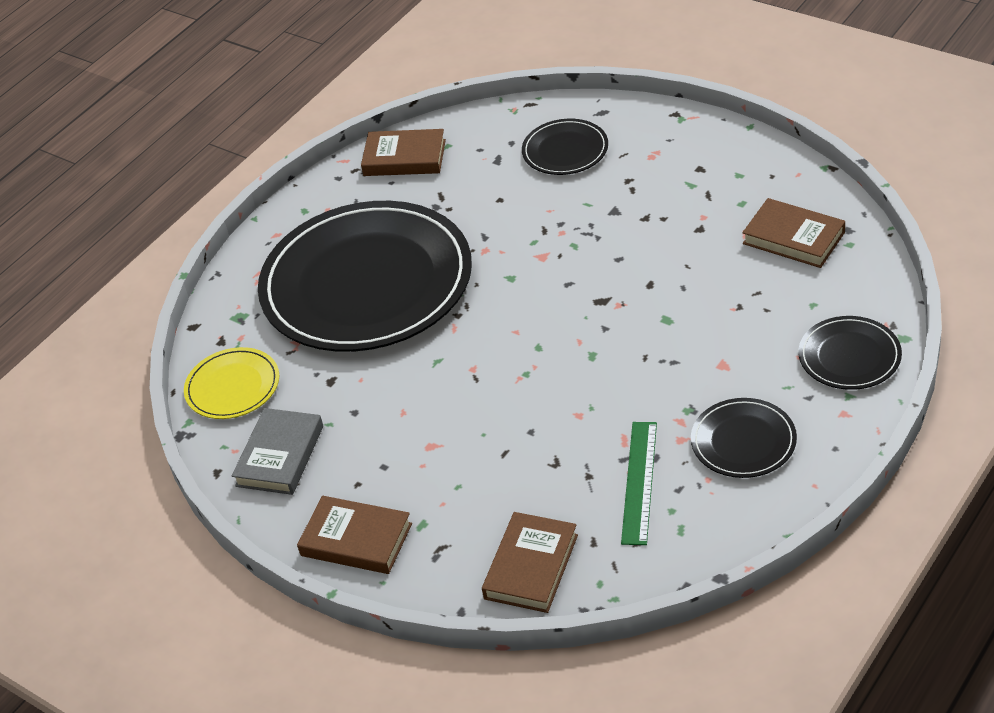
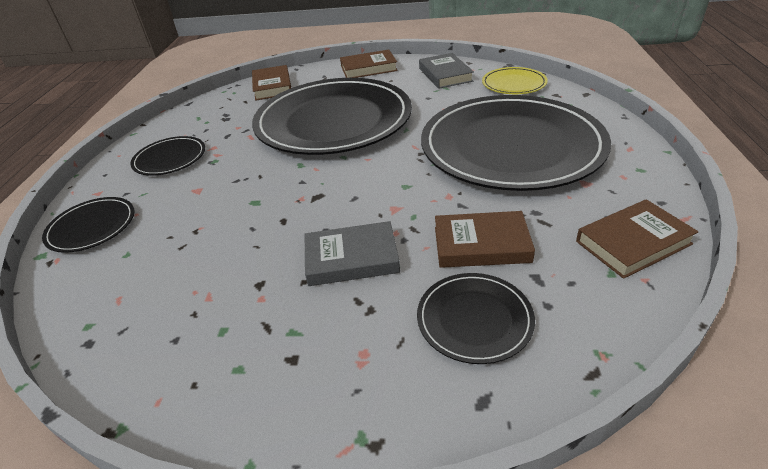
camera: 145 degrees right, 5 degrees down
(504, 420) = (333, 121): none -> black plate
(614, 223) = (351, 258): none -> grey book
(639, 482) = (231, 125): green ruler -> none
(793, 238) = (152, 310): brown book -> brown book (481, 244)

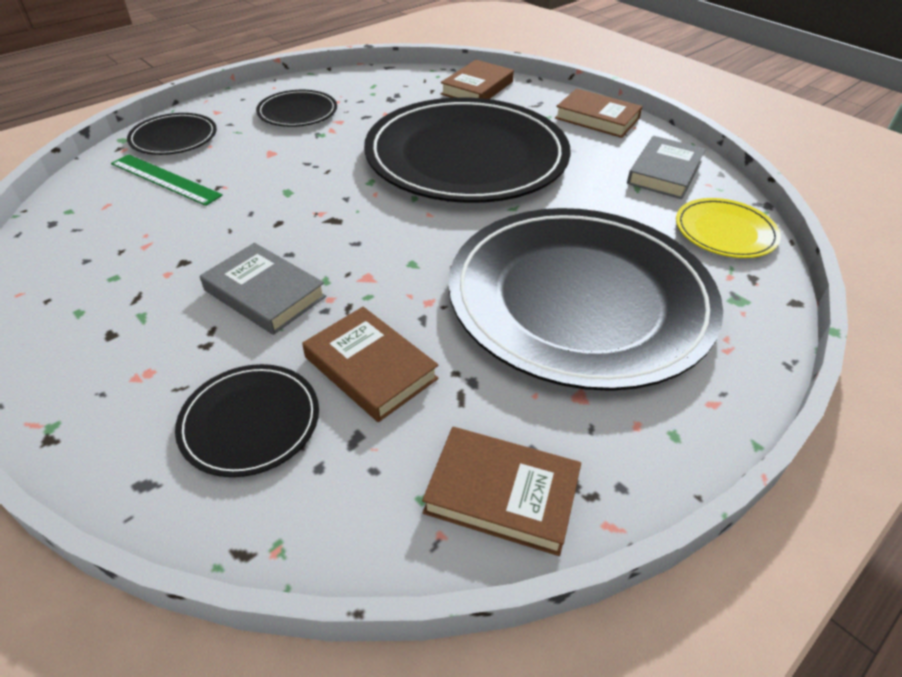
camera: 40 degrees right, 5 degrees up
(139, 253) = (165, 179): none -> green ruler

